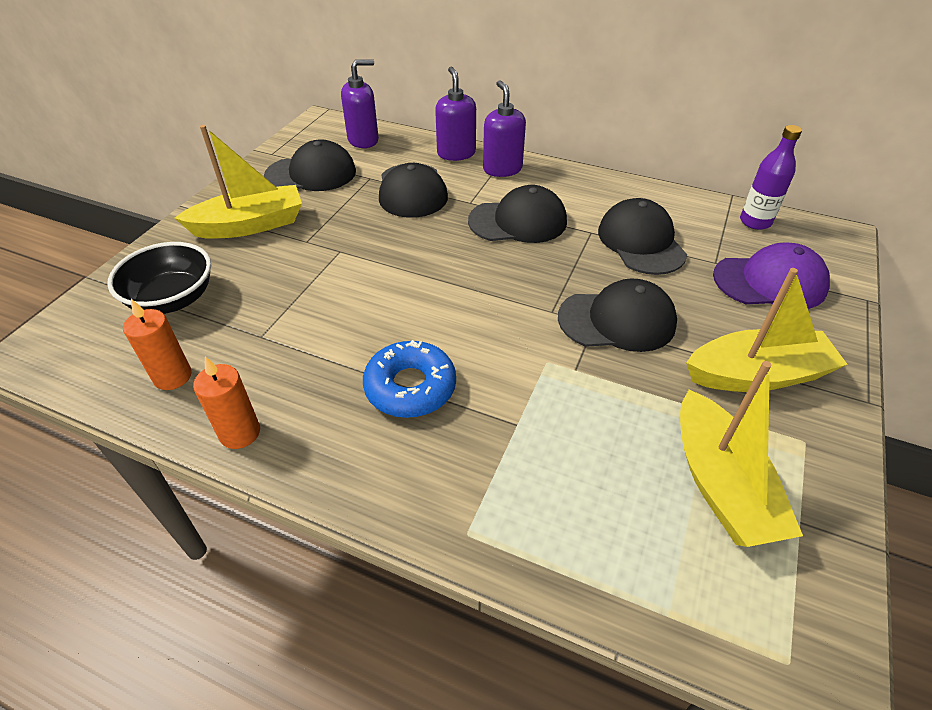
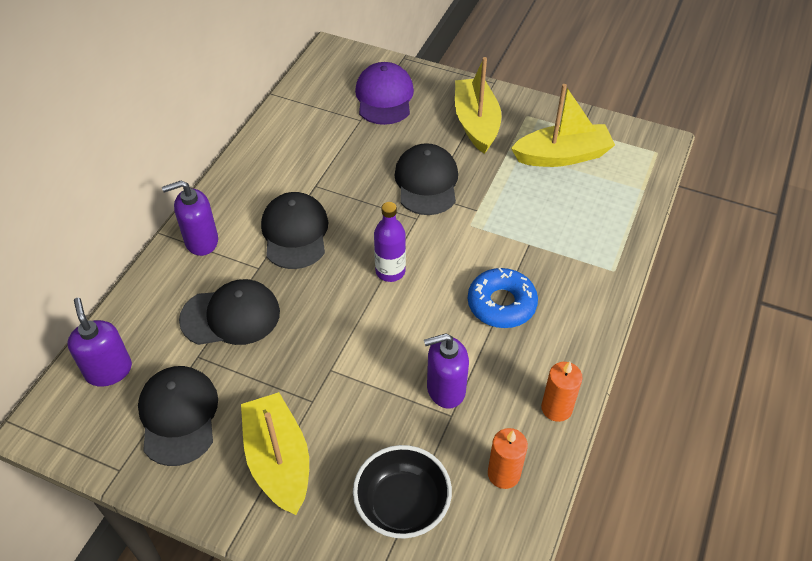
camera: 90 degrees left, 5 degrees up
(456, 153) = (161, 279): purple soap dispenser -> purple soap dispenser (445, 389)
(641, 242) = (332, 157): black cap -> none
(755, 222) = (310, 89): purple bottle -> purple bottle (390, 271)

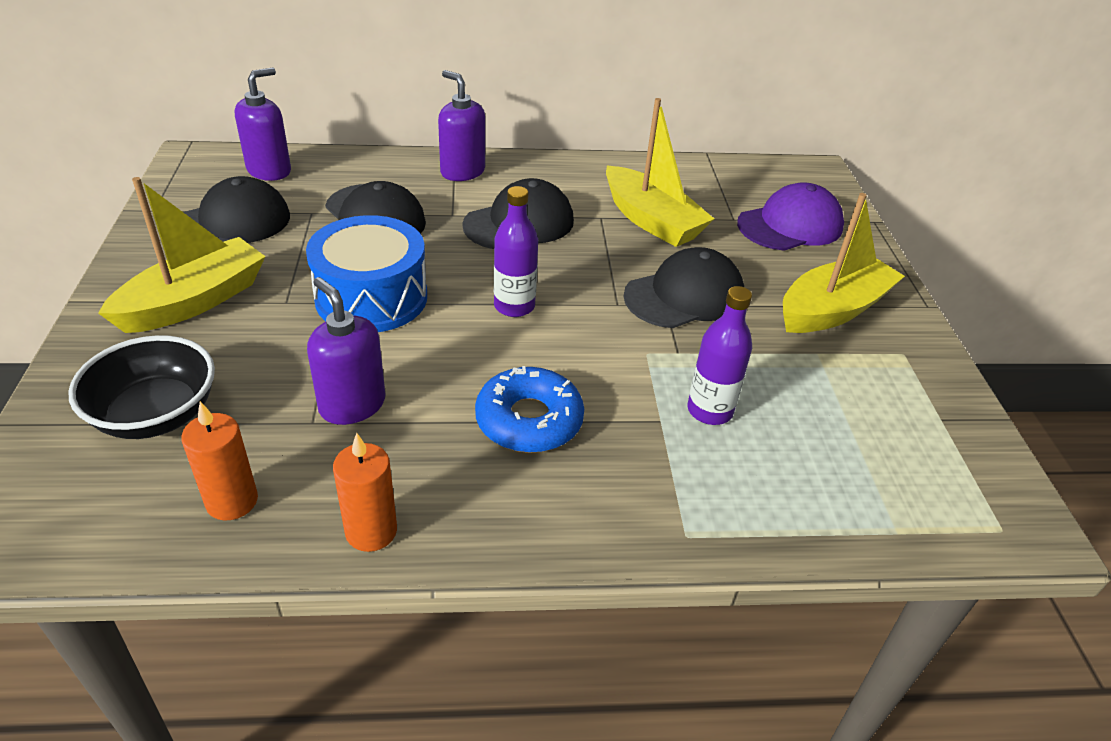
camera: 60 degrees right, 10 degrees down
(336, 347) = (371, 297): none -> blue drum
(532, 219) = (709, 411): none -> purple bottle
(562, 156) = (865, 411): yellow boat -> yellow boat (651, 221)

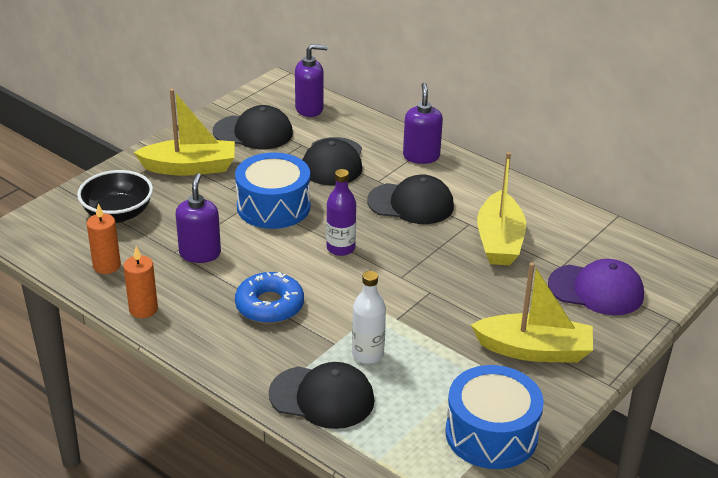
camera: 45 degrees right, 5 degrees down
(684, 296) = (449, 293): black cap -> black cap (322, 397)
(709, 411) = (367, 354): purple bottle -> white bottle
(931, 420) = (491, 434): none -> blue drum

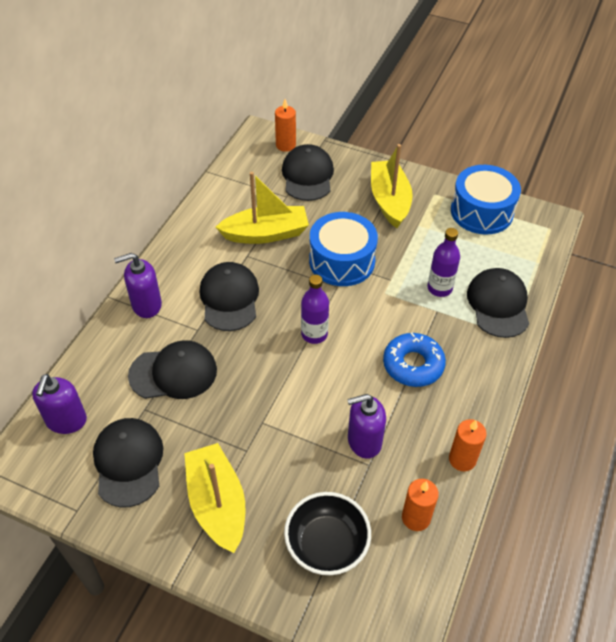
camera: 105 degrees left, 15 degrees up
(273, 206) = (267, 402): blue drum -> blue drum (342, 261)
(309, 109) = (66, 421): purple soap dispenser -> purple soap dispenser turned 150 degrees counterclockwise
(367, 354) = (439, 288): white bottle -> purple bottle
(596, 290) = (307, 176): purple cap -> black cap
(661, 283) = (285, 145): none -> orange candle

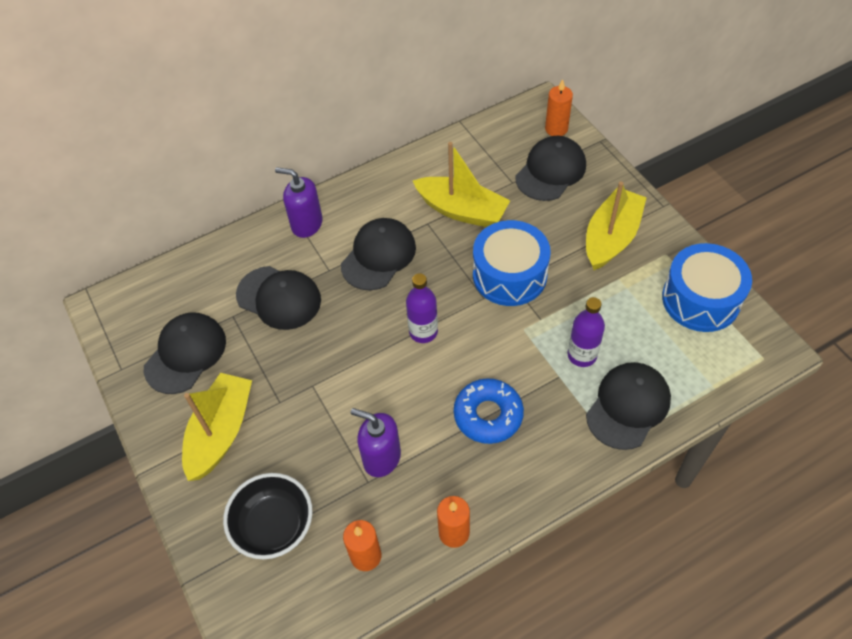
camera: 40 degrees right, 5 degrees up
(66, 421) = (170, 290): purple soap dispenser -> none

